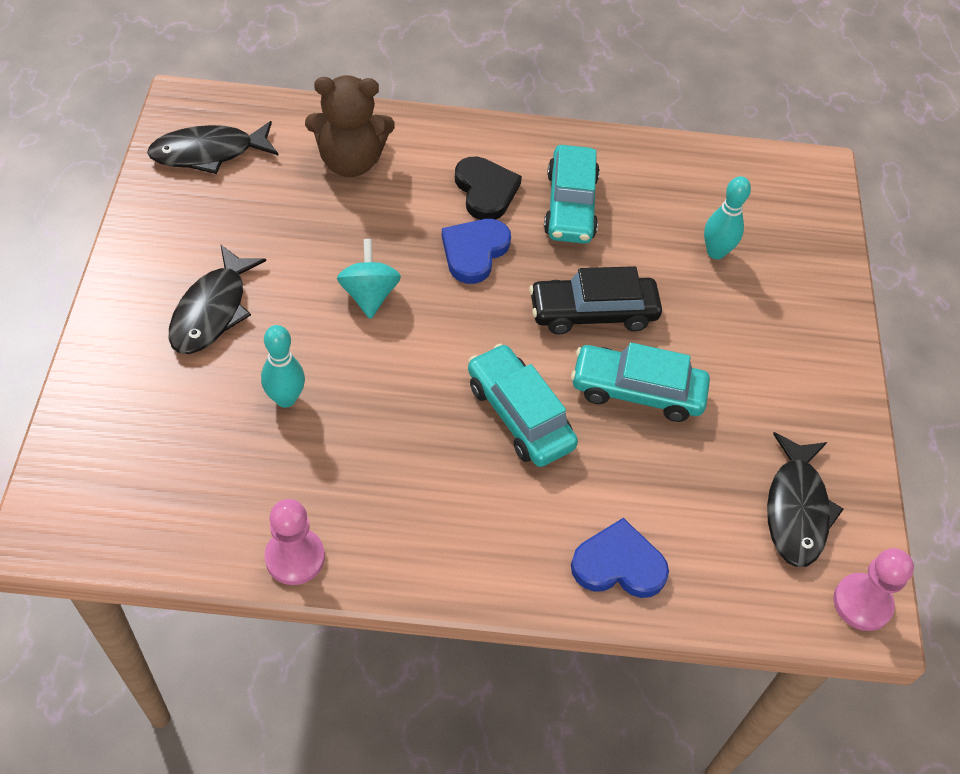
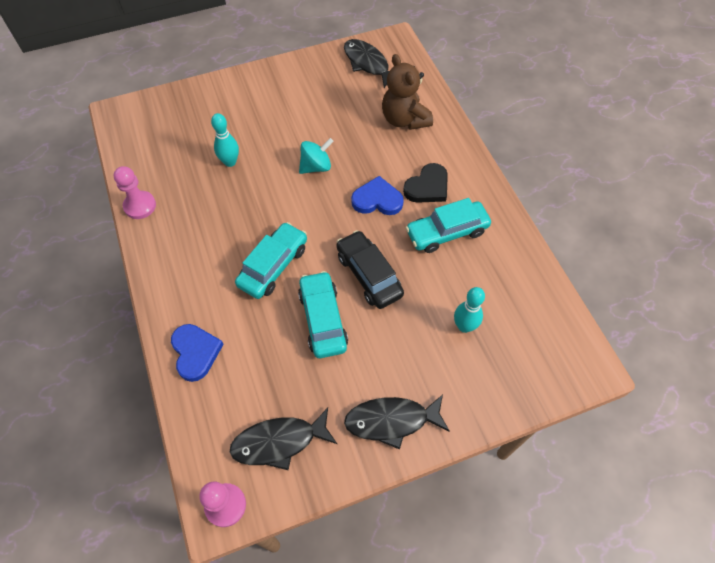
camera: 70 degrees right, 5 degrees up
(212, 310) = (268, 111): black fish -> black fish (392, 421)

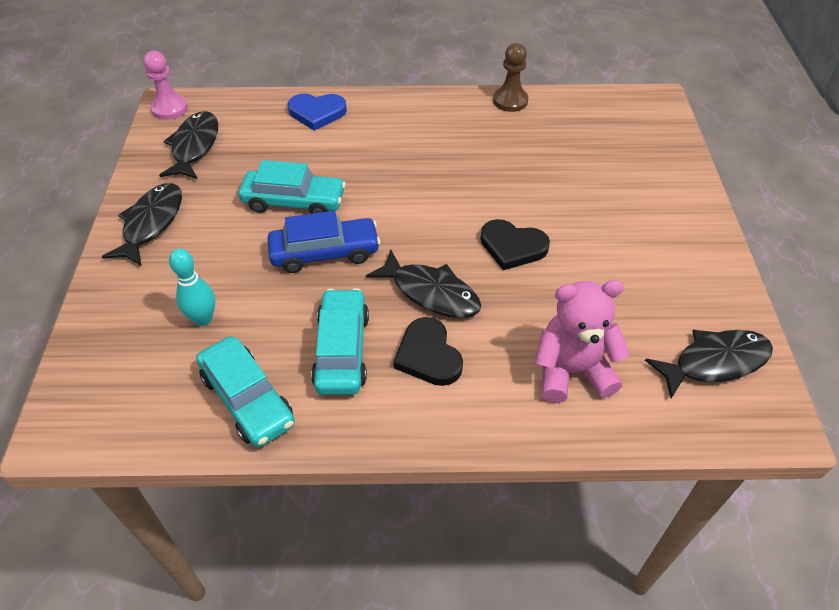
camera: 110 degrees right, 10 degrees down
(140, 206) = (510, 101): pink pawn -> brown pawn
(230, 162) = (549, 173): turquoise bowling pin -> none
(273, 266) = (382, 179): turquoise car -> turquoise car (247, 399)
(316, 166) = (512, 247): turquoise spinning top -> black heart
(369, 275) = (325, 253): black car -> blue car
(377, 200) = (431, 292): blue heart -> black fish
(404, 119) = (571, 371): brown teddy bear -> pink teddy bear

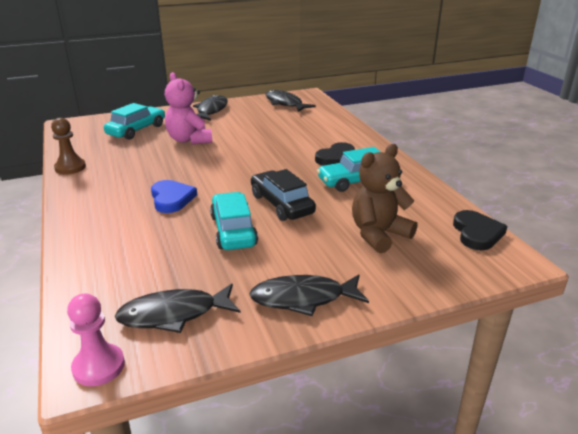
camera: 110 degrees left, 20 degrees down
(203, 319) = (378, 235): turquoise bowling pin -> brown teddy bear
(247, 399) = (418, 201): turquoise car -> turquoise car (136, 130)
(317, 113) = (97, 251): blue heart -> blue heart (171, 199)
(325, 253) = (281, 204): blue car -> black car
(431, 292) = (291, 164): black fish -> black fish (211, 110)
(512, 247) = (236, 148): black heart -> black heart (477, 233)
(571, 371) = (315, 127): pink teddy bear -> pink teddy bear (189, 140)

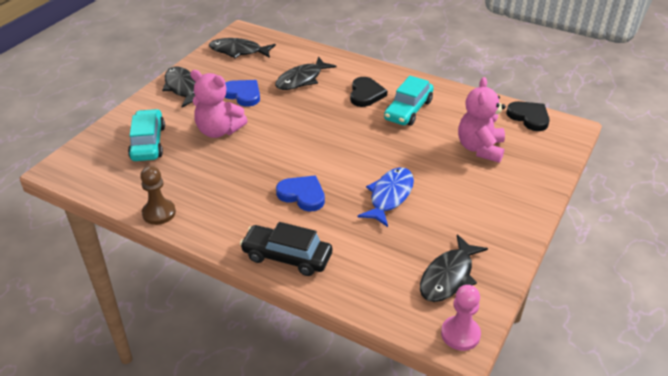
camera: 40 degrees left, 10 degrees up
(233, 230) = (389, 196): turquoise car -> blue fish
(243, 126) = (243, 94): none -> blue heart
(281, 204) = (388, 157): black car -> black car (287, 257)
(303, 298) = (501, 219): black fish -> black fish (302, 79)
(378, 235) = (480, 148): brown teddy bear -> pink teddy bear

